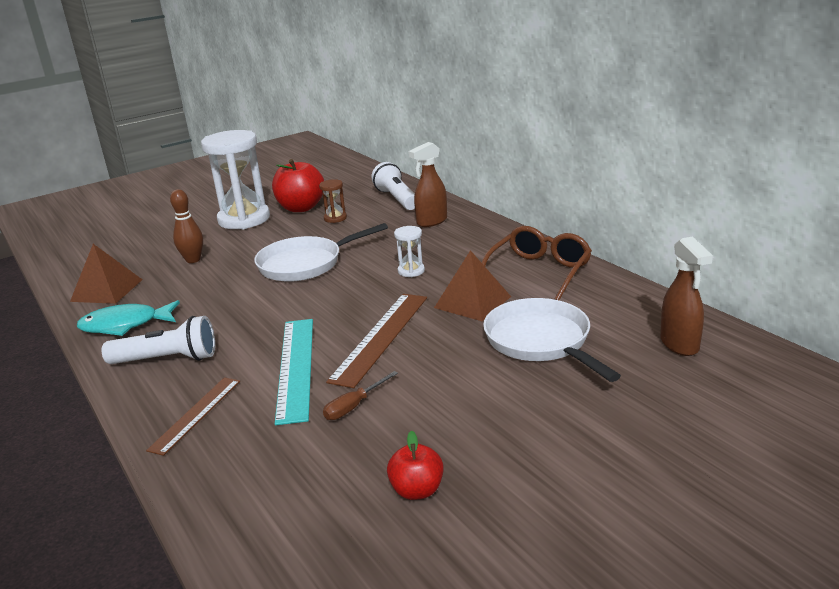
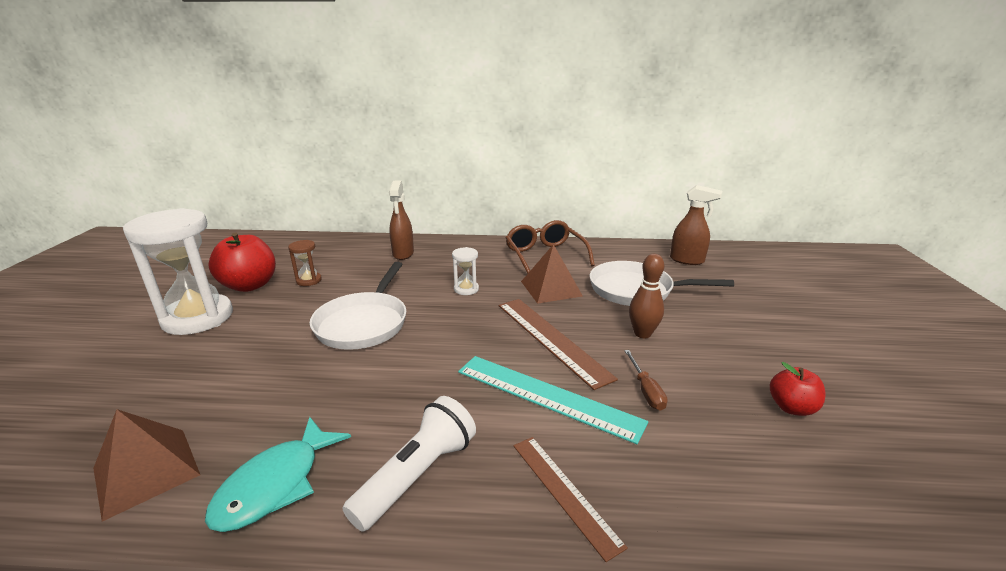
camera: 55 degrees left, 0 degrees up
(193, 260) = (216, 378): brown bowling pin -> brown bowling pin (642, 333)
(396, 199) = (335, 249): white flashlight -> none

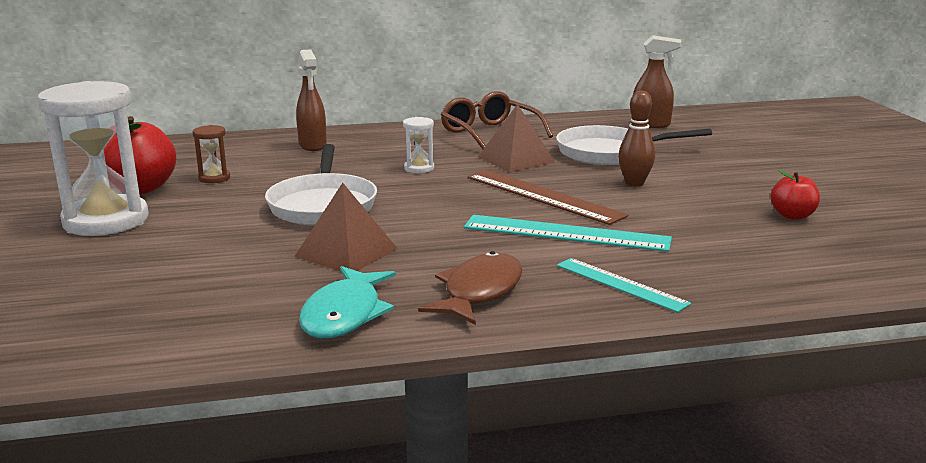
camera: 15 degrees left, 5 degrees down
(146, 471) = (196, 324): brown pyramid -> brown pyramid (346, 252)
(417, 474) = (479, 292): white flashlight -> brown fish
(564, 492) = (621, 284): brown ruler -> turquoise ruler
(646, 390) = (658, 220): brown screwdriver -> none

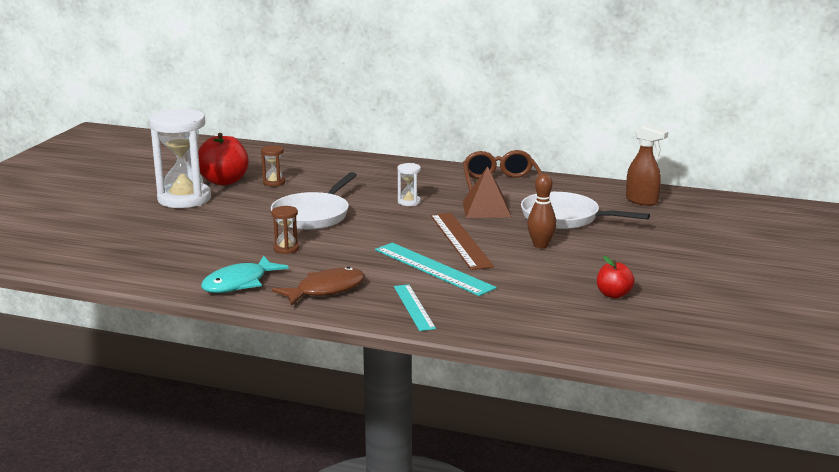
camera: 30 degrees right, 0 degrees up
(312, 146) = (364, 170): brown spray bottle -> none
(346, 252) = (286, 249): brown pyramid -> brown hourglass

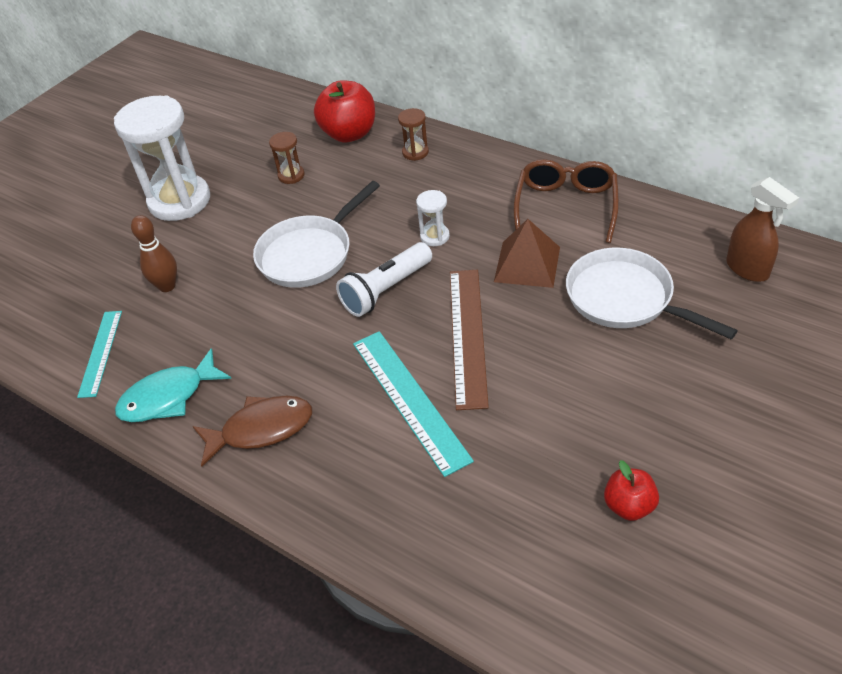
camera: 20 degrees right, 25 degrees up
(224, 181) = (237, 167): red apple -> red apple (349, 134)
(286, 249) = (250, 326): brown hourglass -> brown hourglass (415, 152)
(385, 226) = (386, 290): none -> white flashlight
(414, 307) = (352, 489): turquoise ruler -> turquoise ruler (101, 353)
(540, 245) = (569, 363): brown bowling pin -> brown bowling pin (167, 286)

